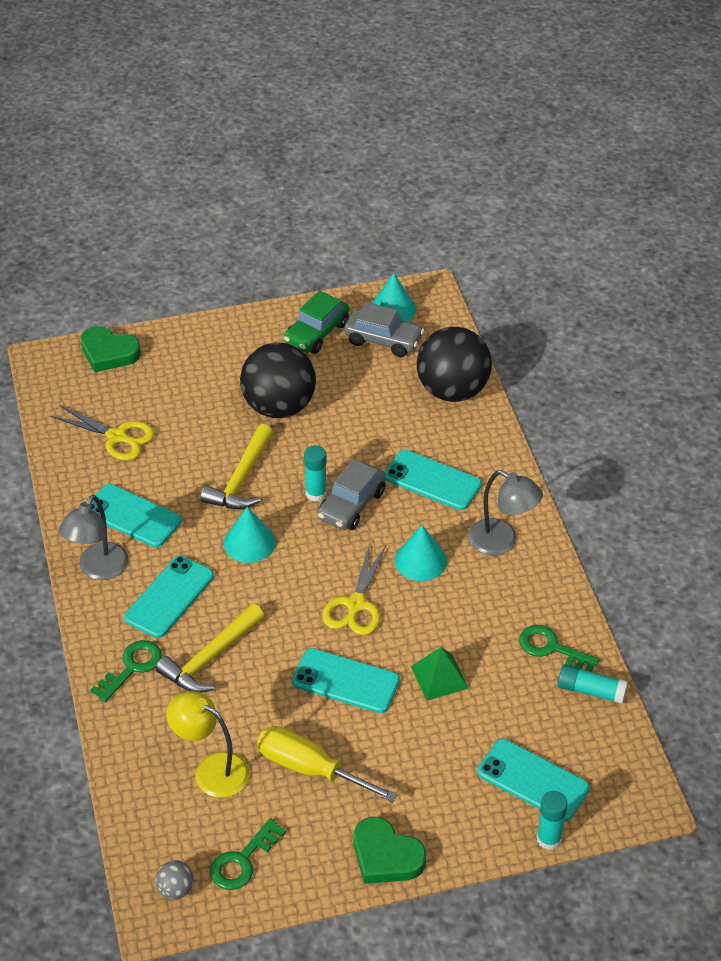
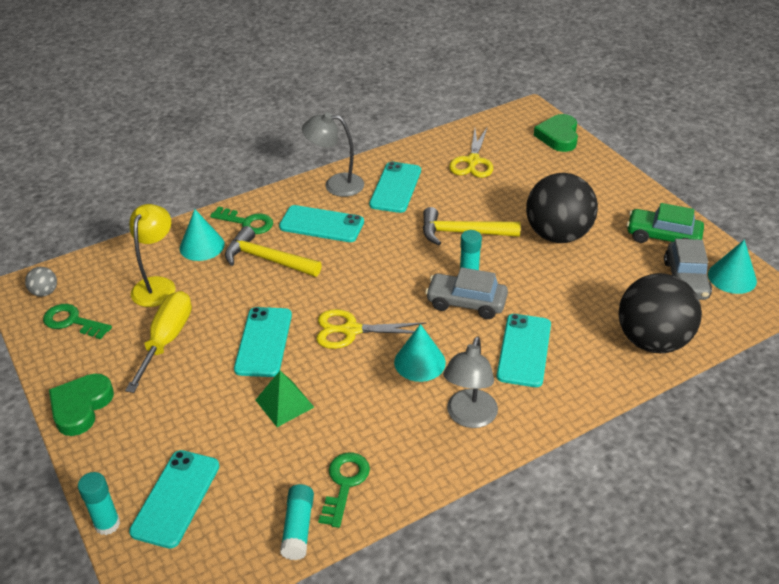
camera: 75 degrees right, 5 degrees down
(249, 542) = (395, 253): turquoise cone -> turquoise cone (202, 246)

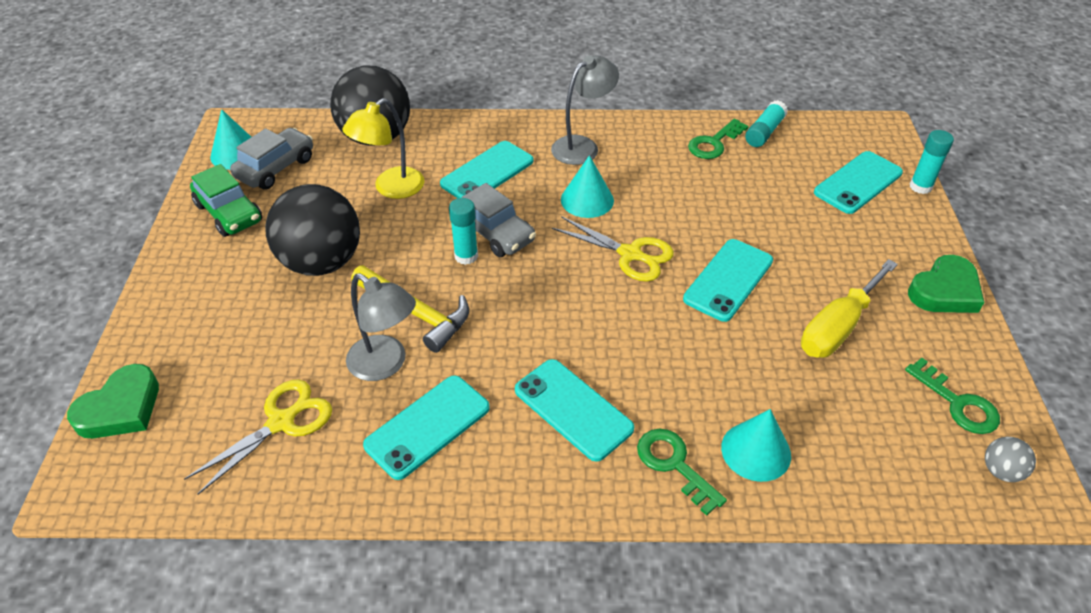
camera: 150 degrees left, 5 degrees up
(157, 285) = (835, 410): yellow lamp -> yellow lamp (391, 188)
(267, 259) = (675, 385): yellow hammer -> none
(284, 403) = (734, 215): green pyramid -> none
(336, 185) = (504, 477): grey lamp -> grey lamp (385, 364)

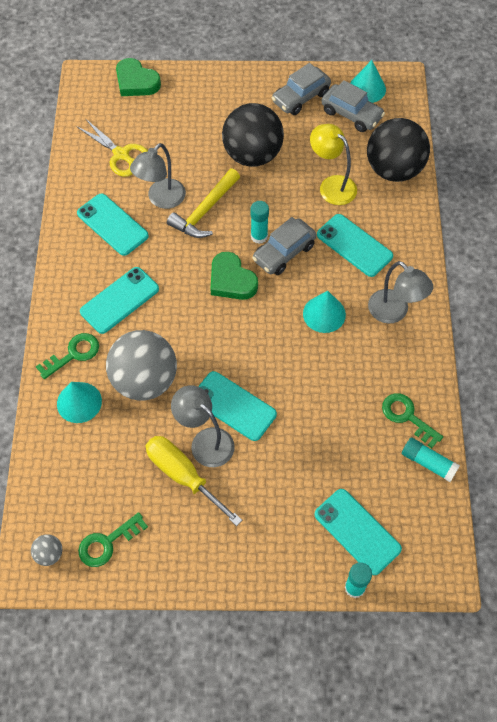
camera: 90 degrees right, 15 degrees up
(229, 213) = (300, 97): green car -> grey car
(630, 254) = (261, 341): yellow scissors -> none
(706, 372) = (145, 380): none -> grey ball
(784, 306) = (205, 441): none -> grey lamp
(945, 291) = (220, 568): green heart -> green heart (231, 280)

